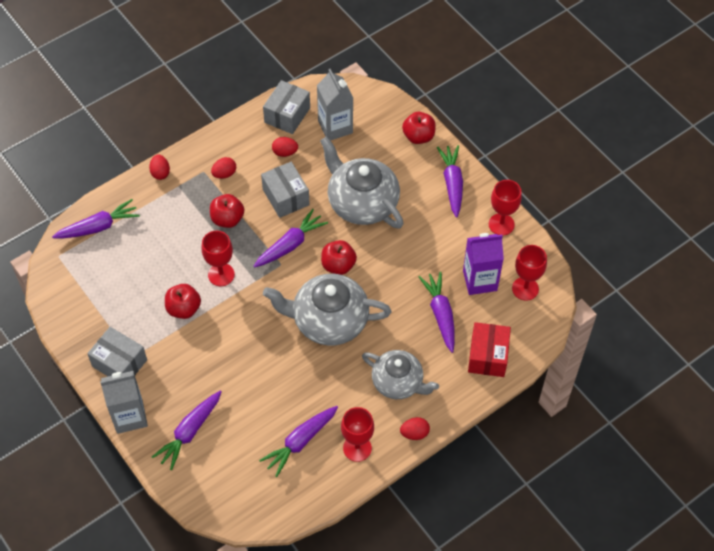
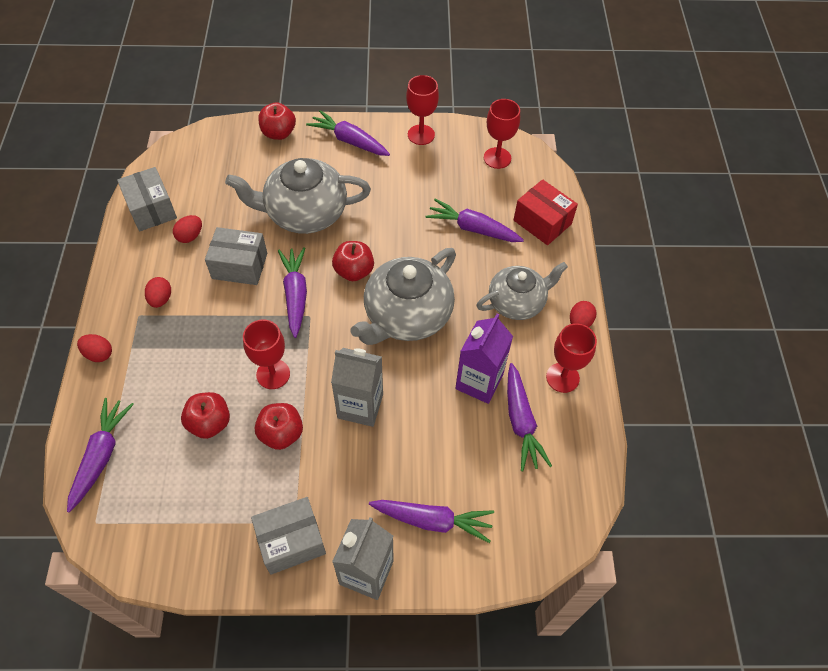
camera: 55 degrees left, 0 degrees up
(189, 432) = (433, 520): purple carrot -> purple carrot turned 60 degrees counterclockwise
(227, 219) = (215, 329): red apple -> red apple (210, 423)
(335, 127) = (205, 183): grey carton -> grey carton (360, 406)
(480, 280) = (463, 182): purple carton -> purple carton (479, 382)

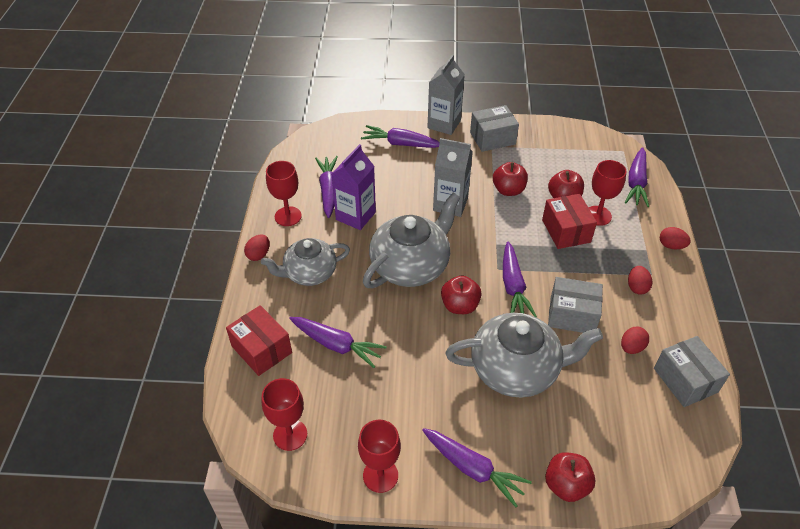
camera: 175 degrees left, 10 degrees down
(220, 370) = (566, 231): none -> red box
(273, 374) = (522, 227): red goblet -> red goblet (598, 215)

